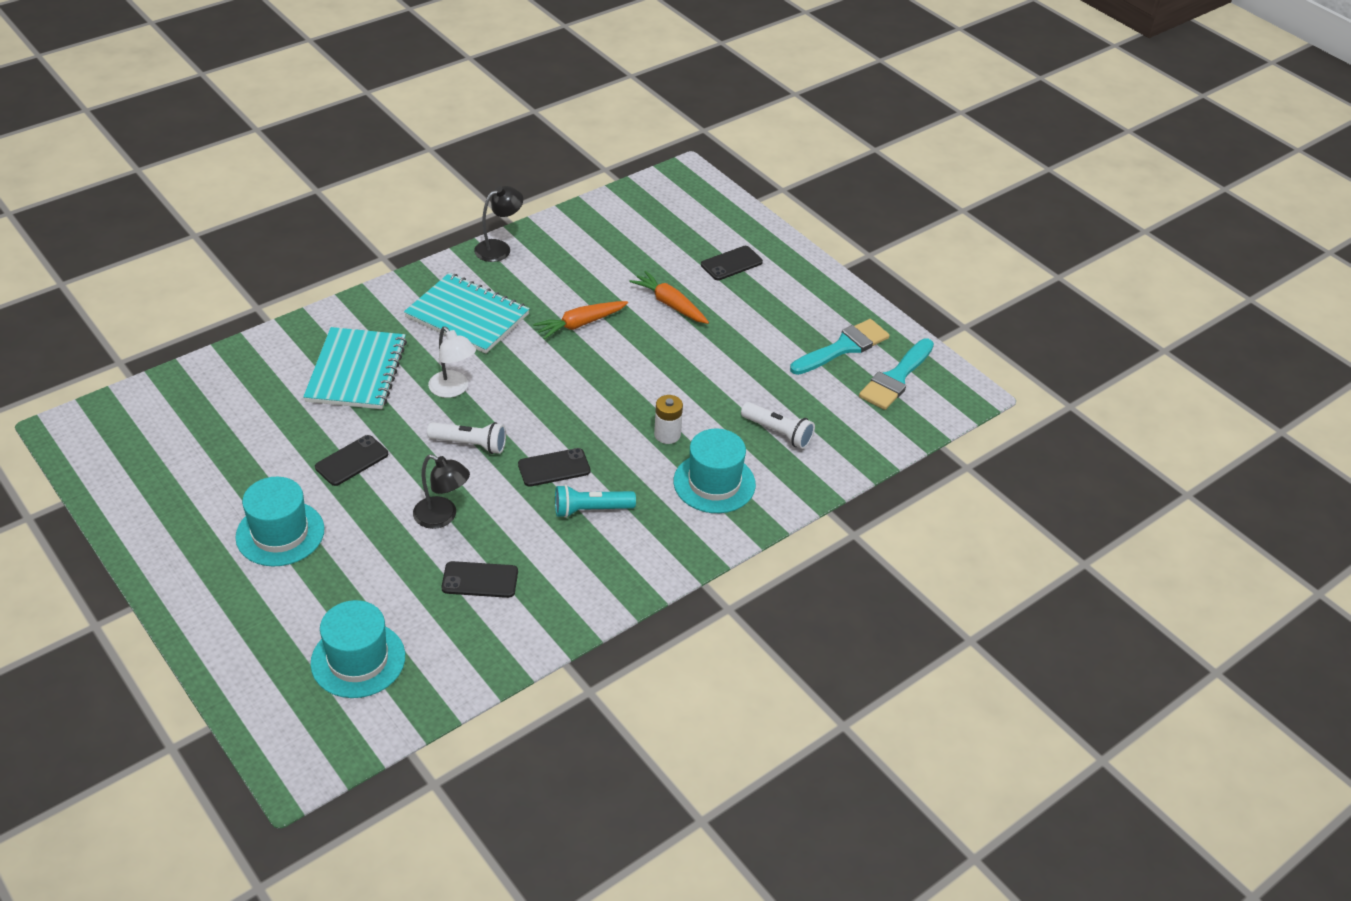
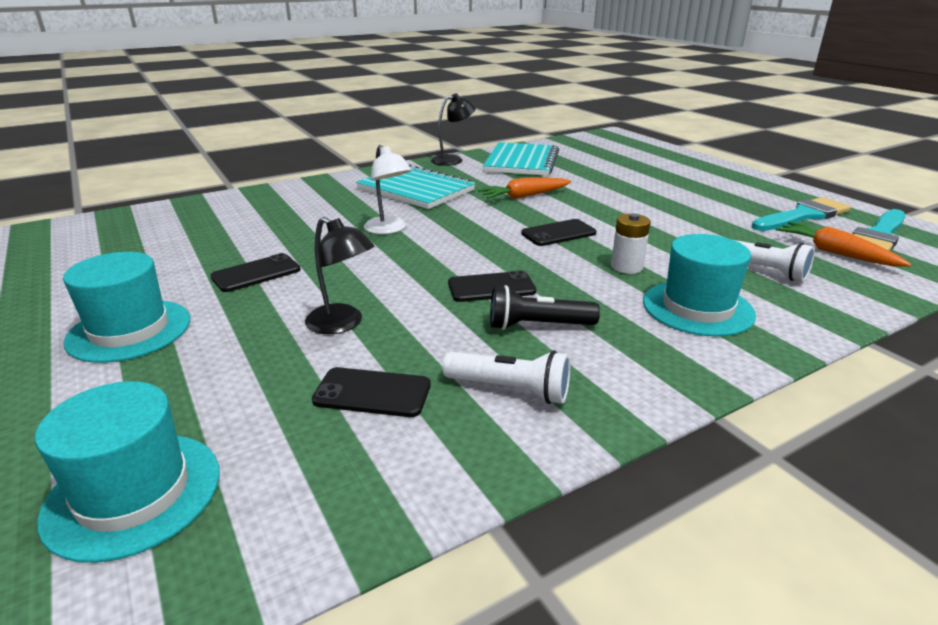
camera: 10 degrees right, 15 degrees down
(356, 371) = (296, 216): turquoise notebook -> turquoise notebook (522, 162)
(470, 444) = (395, 266): white flashlight -> white flashlight (510, 389)
(591, 510) = (537, 326): turquoise flashlight -> black flashlight
(670, 304) = (611, 188): orange carrot -> orange carrot (835, 253)
(731, 263) = (664, 170): black phone -> black phone (558, 233)

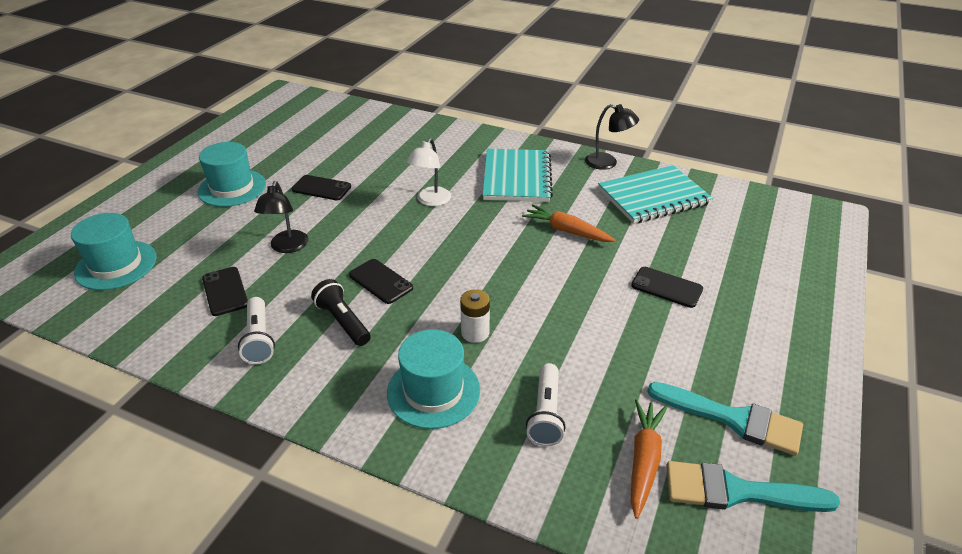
camera: 55 degrees right, 10 degrees up
(558, 233) = (506, 277): black phone -> black phone (666, 287)

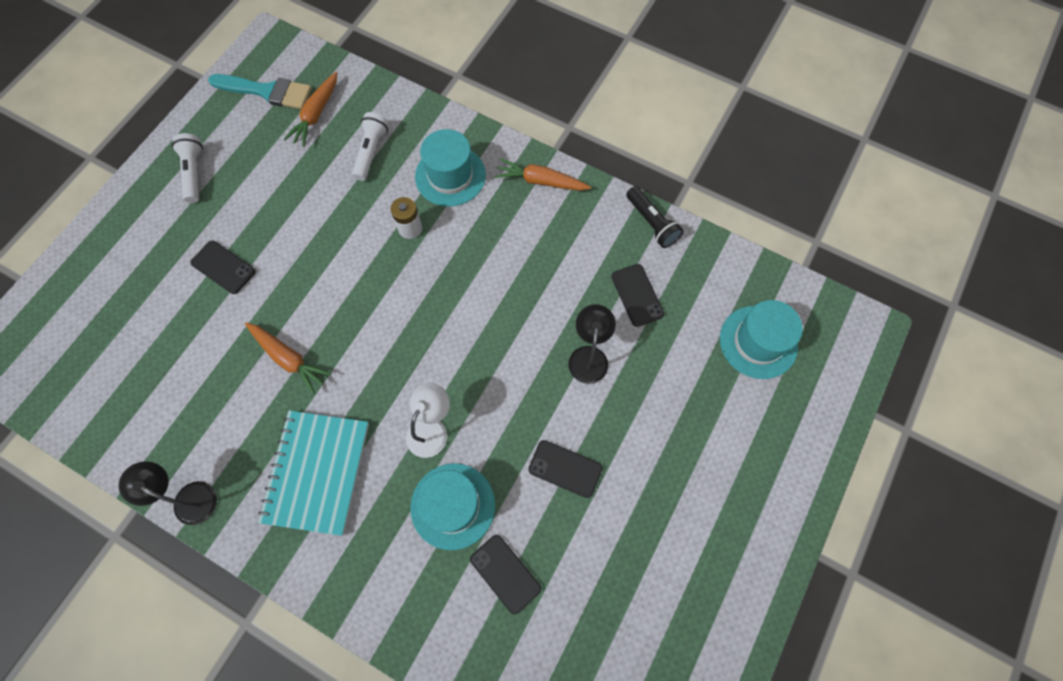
camera: 175 degrees left, 30 degrees up
(232, 188) = (678, 479): turquoise hat -> turquoise hat (452, 506)
(259, 339) = (593, 236): white flashlight -> white flashlight (194, 173)
(313, 392) = (541, 181): none -> orange carrot
(343, 321) = (523, 249): black flashlight -> black flashlight (652, 223)
(381, 281) = (490, 297): black phone -> black phone (505, 573)
(653, 197) = (165, 414): turquoise notebook -> none
(733, 419) = (240, 138): turquoise brush -> none

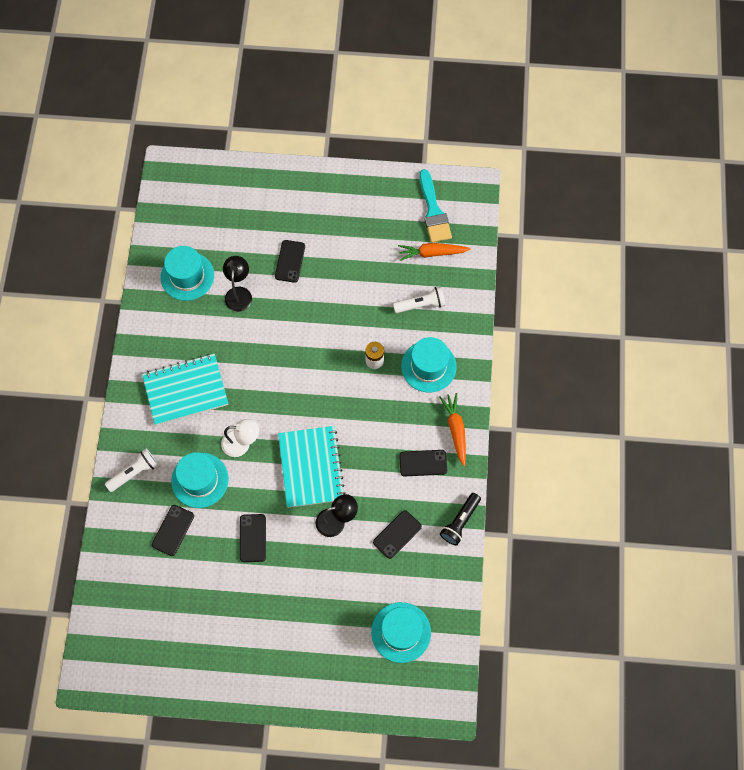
camera: 65 degrees right, 0 degrees up
(157, 402) = (187, 276): none -> turquoise hat
(188, 498) = (140, 327): black lamp -> black lamp (239, 293)
(194, 173) = (347, 204): white flashlight -> white flashlight (134, 472)
(288, 358) = (248, 334): orange carrot -> none
(506, 356) = (311, 467): none -> turquoise notebook
(563, 231) = (423, 463): none -> black phone

